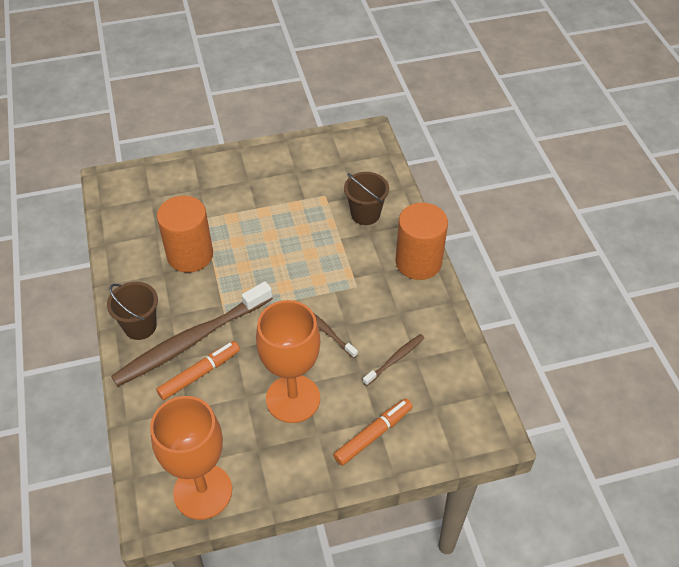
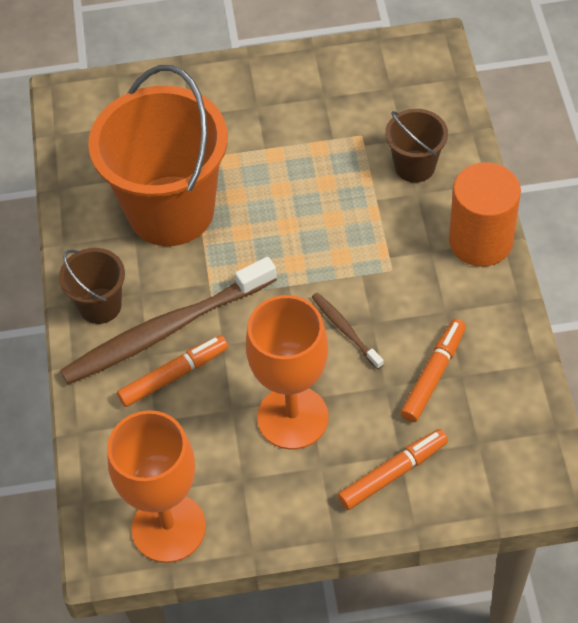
camera: 10 degrees right, 5 degrees up
(190, 255) = (171, 211): orange cylinder -> orange bucket
(395, 359) = (433, 375): brown toothbrush -> orange marker

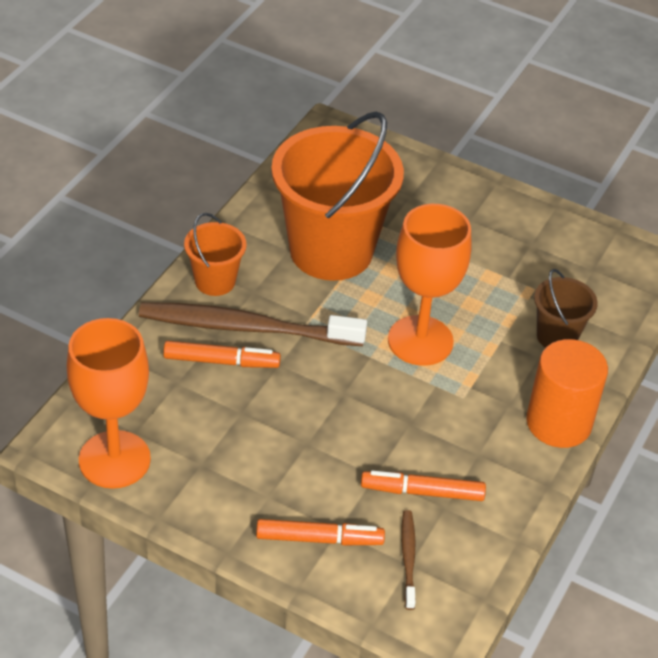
camera: 30 degrees right, 10 degrees down
(100, 306) = (215, 281): brown bucket -> orange bucket
(292, 417) = (281, 448): orange goblet -> orange goblet (420, 341)
(345, 330) = (383, 415): brown toothbrush -> brown toothbrush (408, 558)
(433, 375) = (422, 492): orange marker -> orange marker turned 150 degrees counterclockwise

